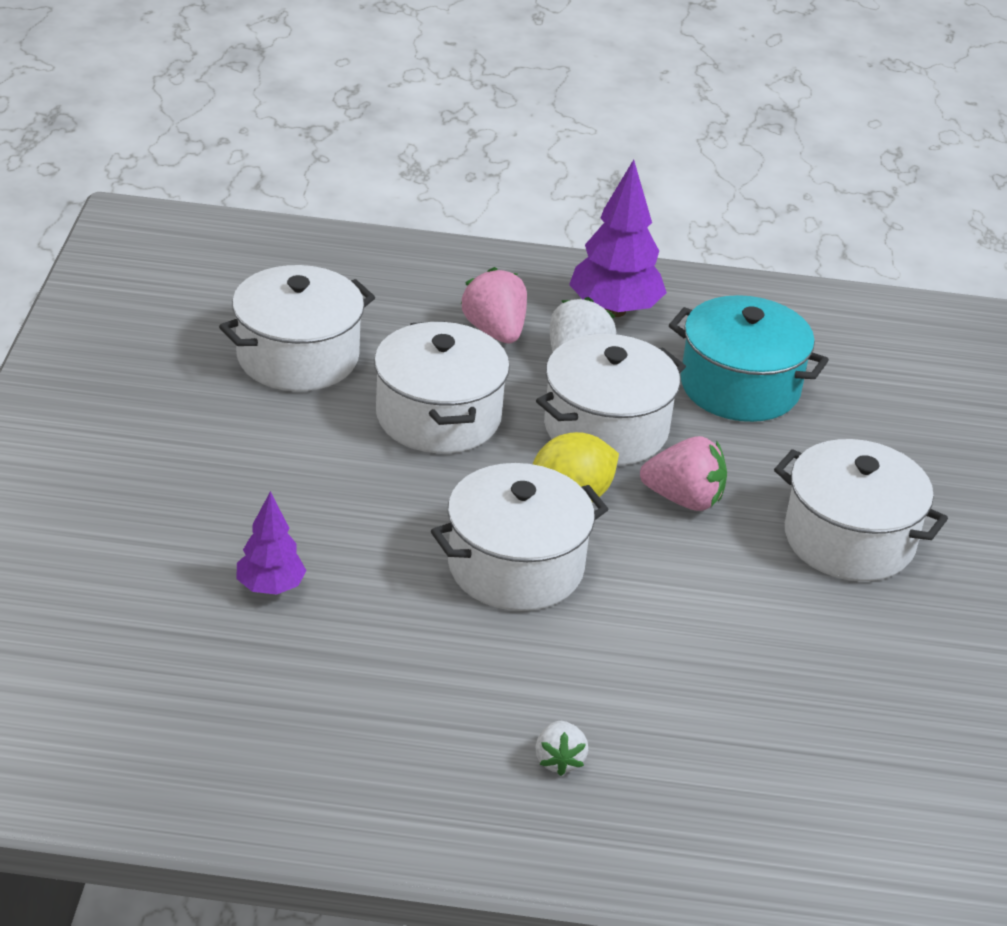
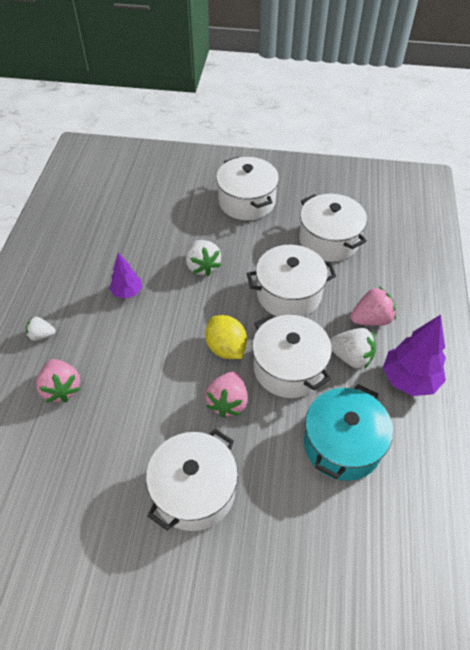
camera: 95 degrees right, 15 degrees up
(270, 587) = (161, 237): purple tree -> purple tree (127, 292)
(363, 525) = (202, 266): none -> white strawberry
(515, 566) = (172, 323): white pot -> white pot (247, 201)
(686, 714) = (61, 388): none -> pink strawberry

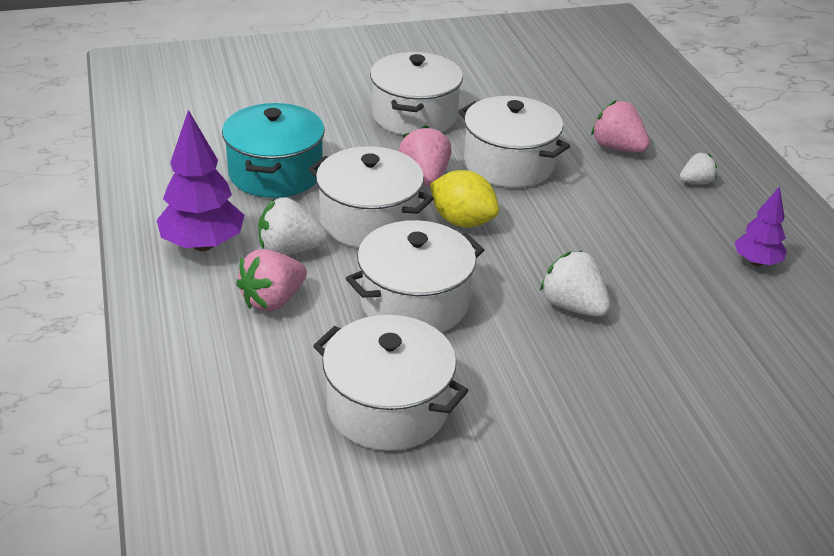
camera: 155 degrees right, 15 degrees down
(127, 292) = (646, 247): purple tree -> purple tree (756, 262)
(247, 201) = (589, 443): white pot -> white pot (509, 164)

